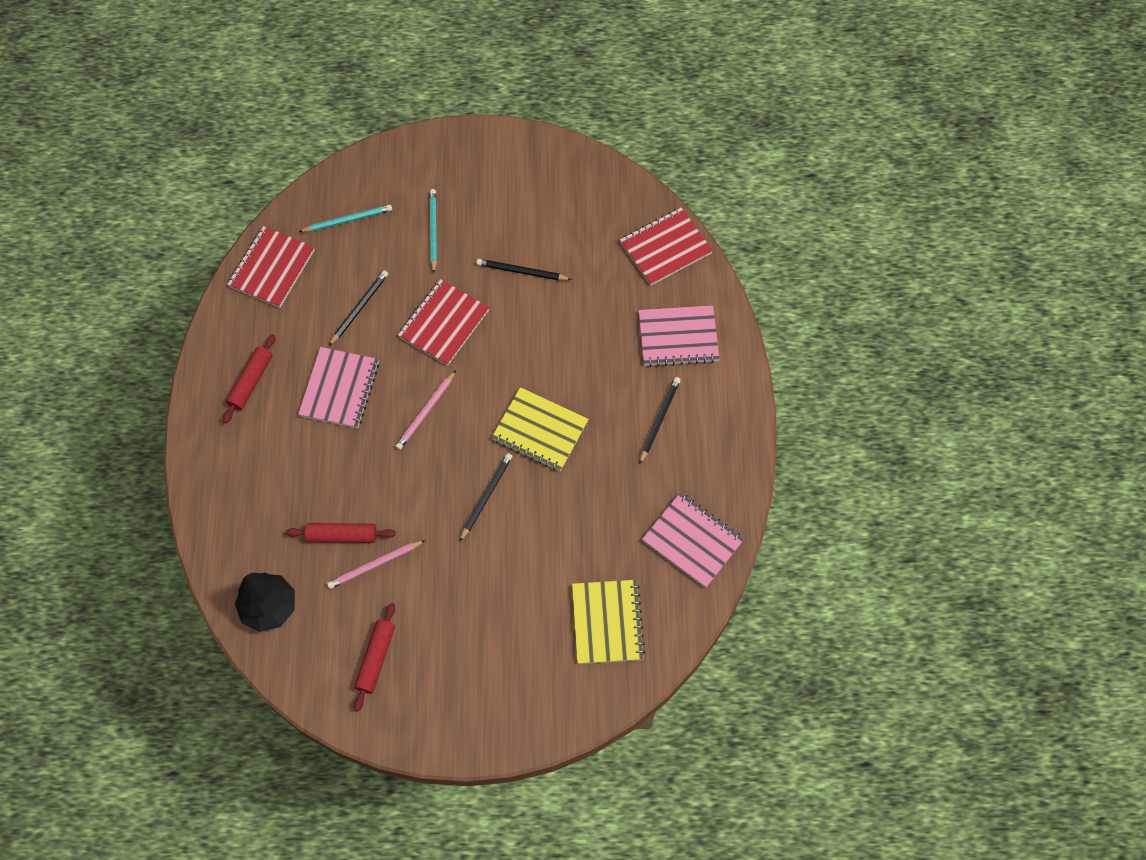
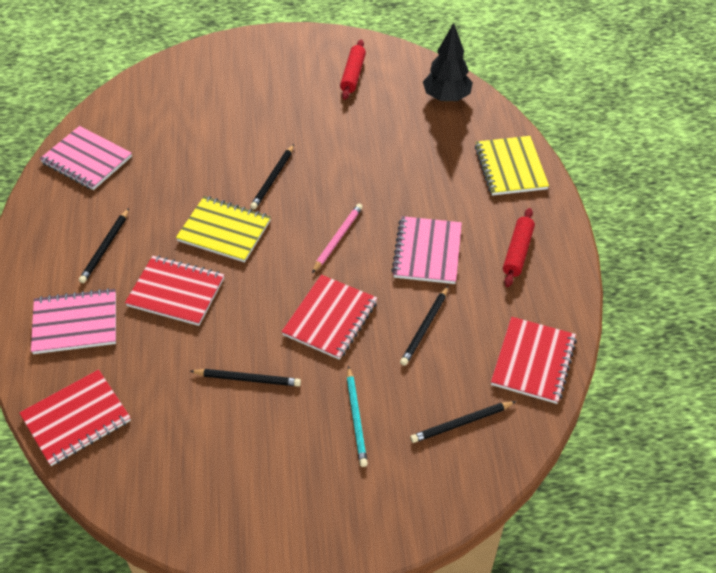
camera: 175 degrees right, 15 degrees down
(342, 535) = (398, 144): red rolling pin -> none
(347, 220) = (461, 423): turquoise pencil -> black pencil
(375, 565) = (365, 127): pink pencil -> none
(586, 363) = (176, 292): none -> red notebook
(607, 622) = (166, 105): yellow notebook -> yellow notebook (510, 167)

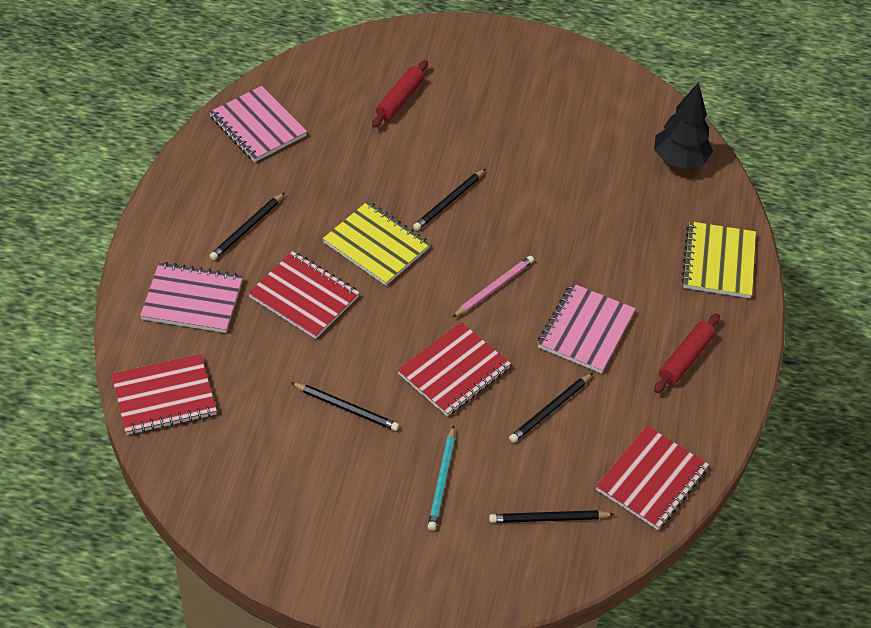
camera: 15 degrees right, 0 degrees up
(353, 75) = (583, 104): red rolling pin -> red rolling pin (400, 100)

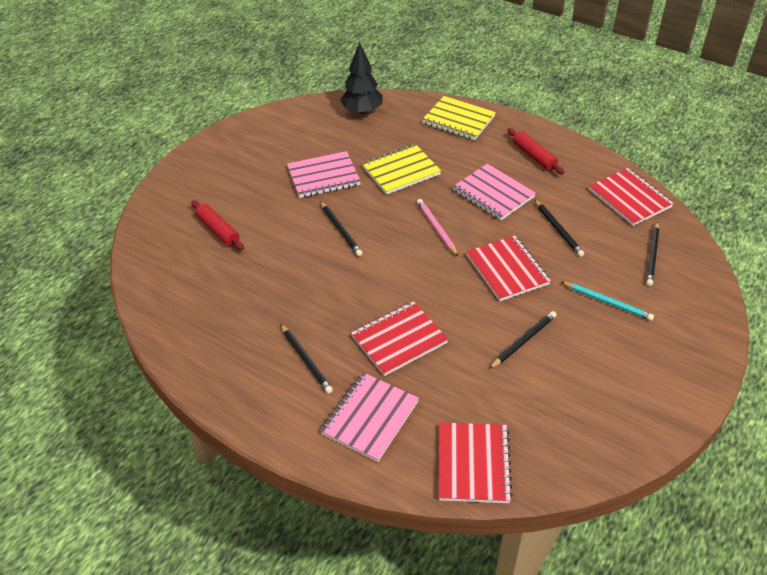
camera: 65 degrees left, 5 degrees down
(258, 126) = (191, 325): pink notebook -> pink notebook (323, 176)
(376, 245) = (364, 282): yellow notebook -> yellow notebook (401, 171)

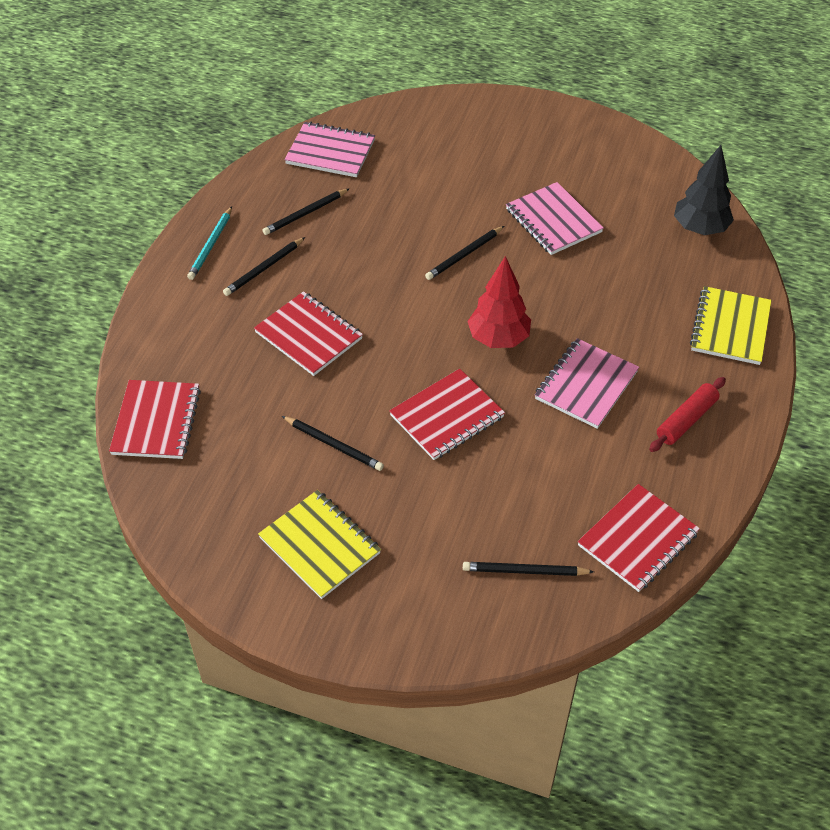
camera: 75 degrees right, 5 degrees up
(218, 230) = (430, 159): red rolling pin -> none
(370, 418) = (200, 331): pink notebook -> pink notebook (330, 152)
(401, 171) = (594, 288): yellow notebook -> yellow notebook (320, 545)
(436, 228) = (498, 338): pink pencil -> red tree
(473, 464) = (156, 421): red notebook -> red notebook turned 75 degrees counterclockwise
(558, 229) = (540, 461): black pencil -> black pencil (305, 214)
(607, 302) = (420, 524): turquoise pencil -> turquoise pencil (211, 245)

